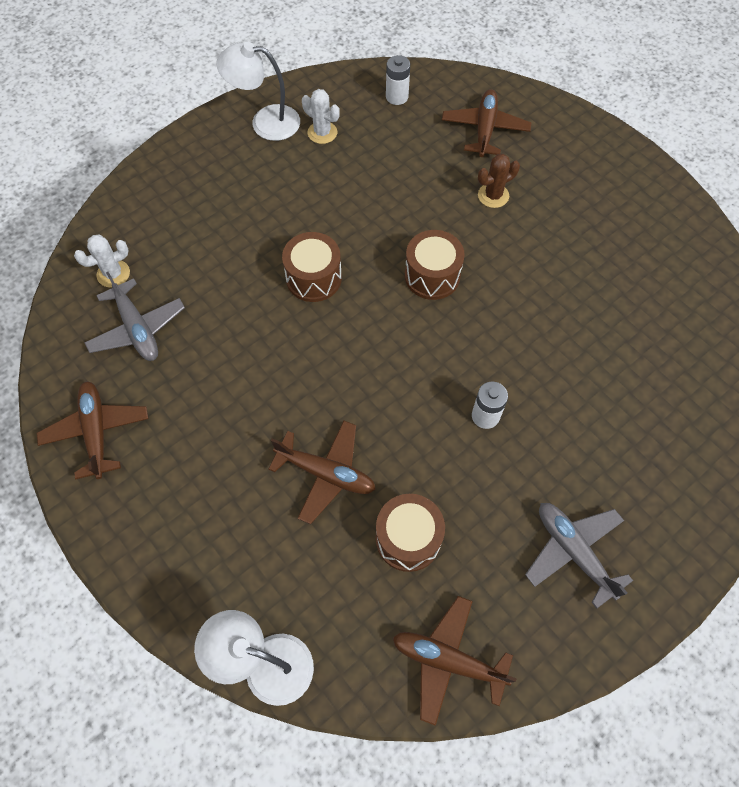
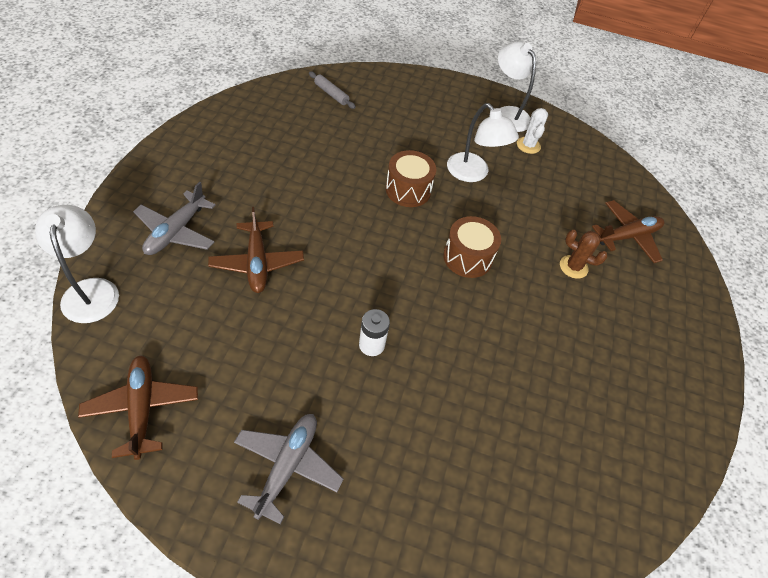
camera: 50 degrees right, 10 degrees down
(97, 432) = (215, 134): brown plane -> none
(113, 274) = (331, 94): white cactus -> grey rolling pin
(137, 329) = (300, 121): grey plane -> grey plane (176, 231)
(329, 206) = (473, 174): none -> white lamp
(397, 97) = (600, 172): white battery -> none
(408, 538) = (233, 336): brown drum -> none

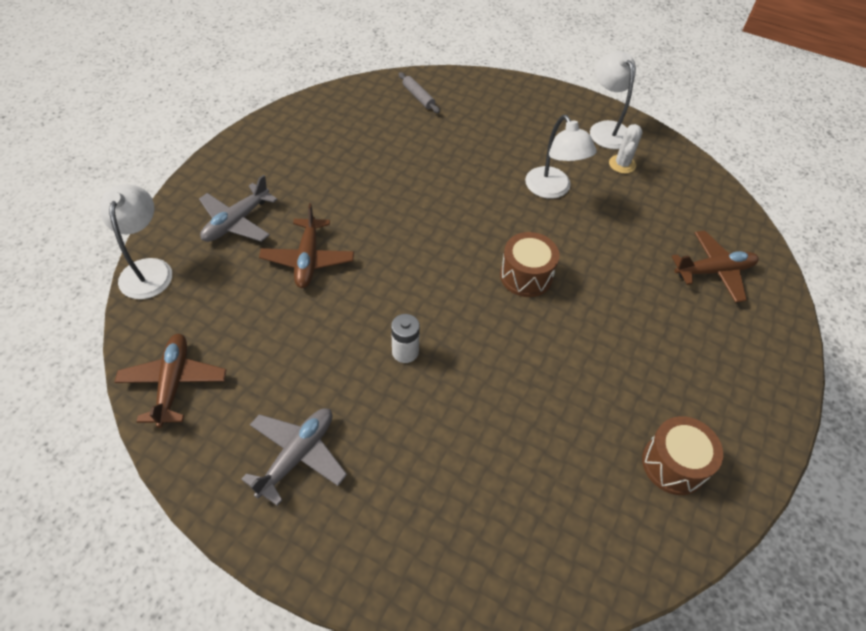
camera: 15 degrees right, 0 degrees up
(408, 190) = (477, 201): brown drum -> brown drum (673, 464)
(573, 267) = (642, 297): brown cactus -> none

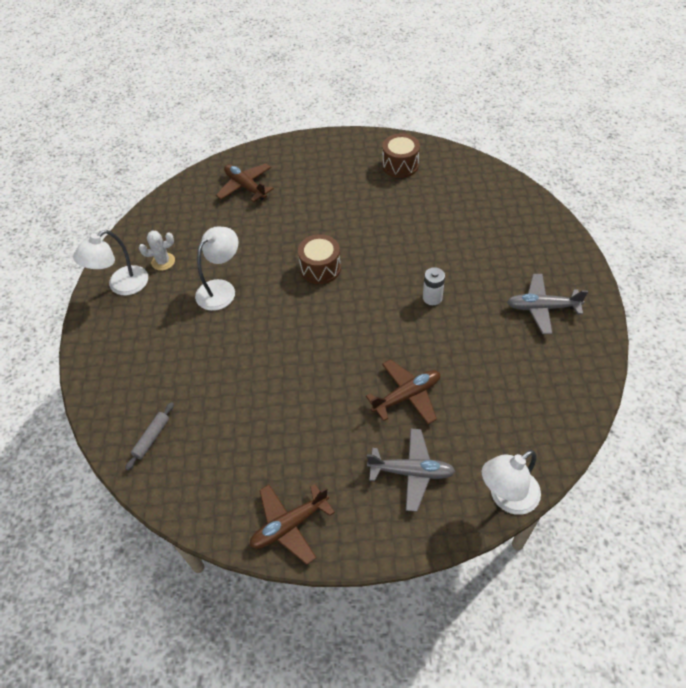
camera: 115 degrees left, 0 degrees up
(173, 383) = (565, 401): brown plane -> brown plane (289, 525)

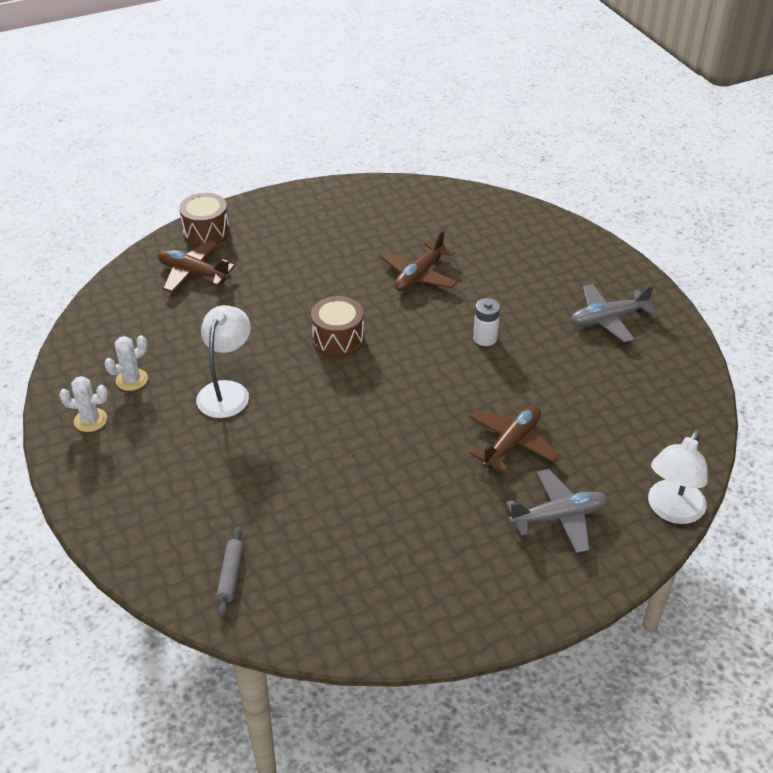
camera: 25 degrees left, 10 degrees down
(121, 286) = (90, 420): white lamp -> white cactus
(289, 525) = (453, 612): brown plane -> brown plane (419, 275)
(400, 165) = (372, 211): brown drum -> brown drum (206, 232)

